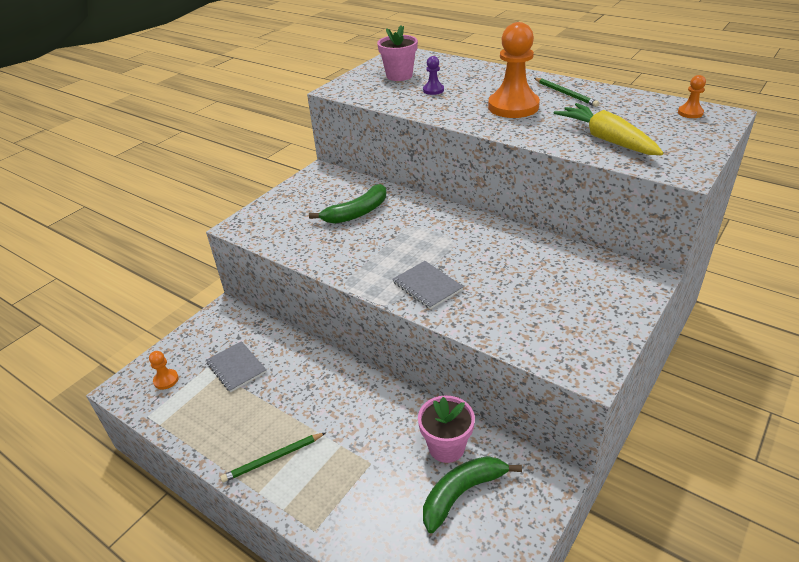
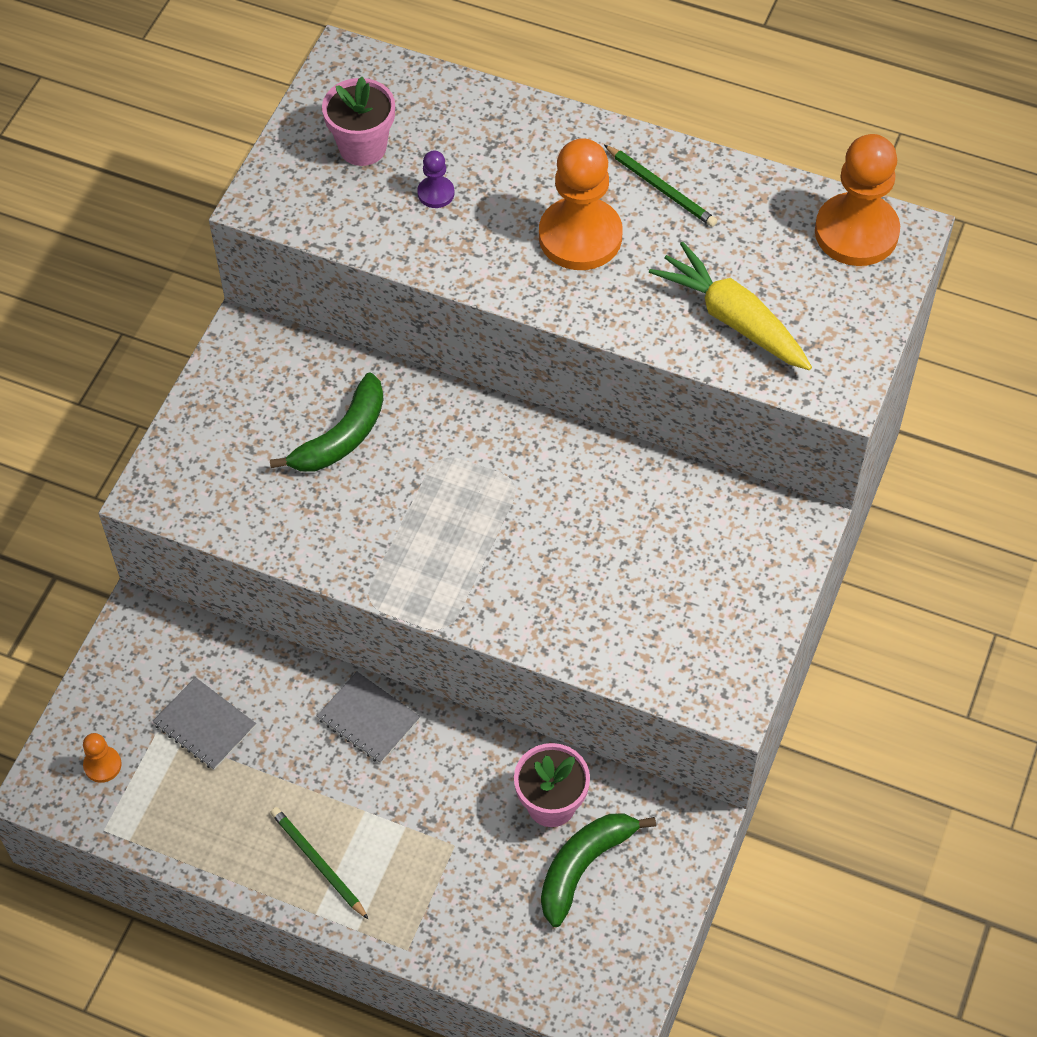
camera: 15 degrees left, 20 degrees up
(273, 459) = (318, 863): green pencil -> green pencil turned 90 degrees clockwise
(427, 286) = (493, 584): grey notebook -> grey notebook (368, 719)
(690, 113) = (856, 232): orange pawn -> orange pawn, size x2.24

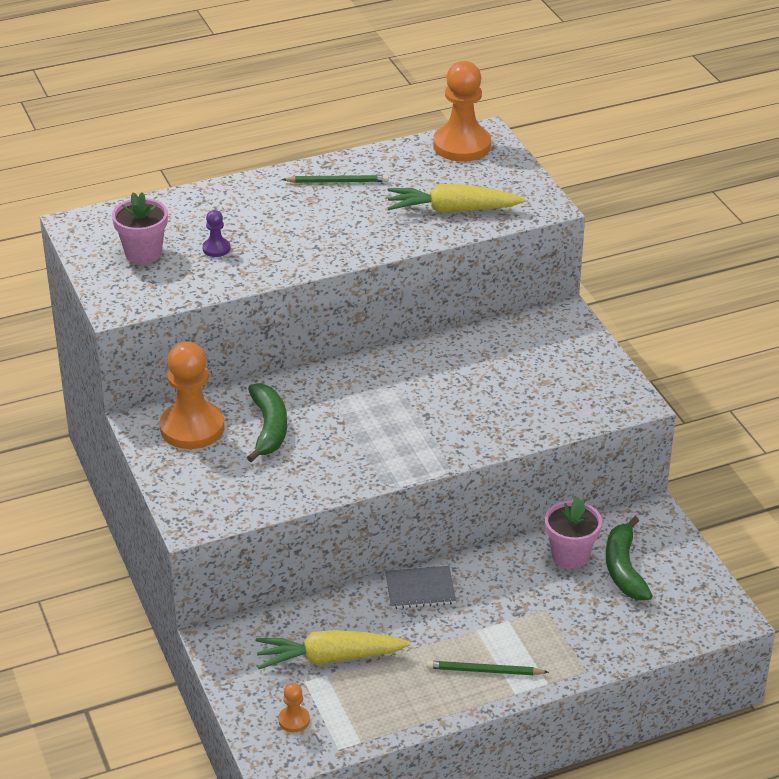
camera: 45 degrees left, 20 degrees down
(205, 725) = (329, 658): grey notebook -> yellow carrot
(580, 236) = (324, 222): orange pawn -> orange pawn (192, 428)

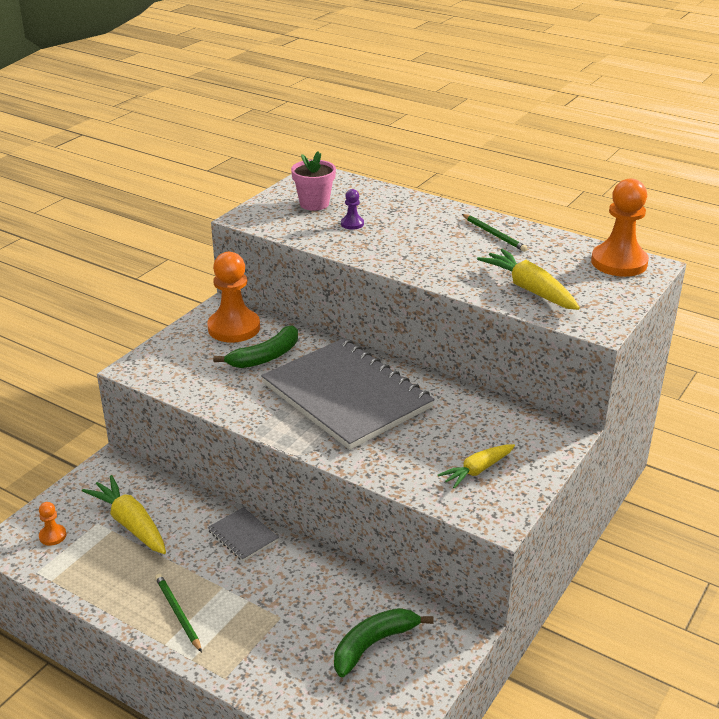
camera: 55 degrees right, 5 degrees down
(388, 406) = (346, 396): none -> grey notebook
(566, 383) = (477, 470): none -> yellow carrot
(570, 555) = (359, 602): pink flower pot -> none

